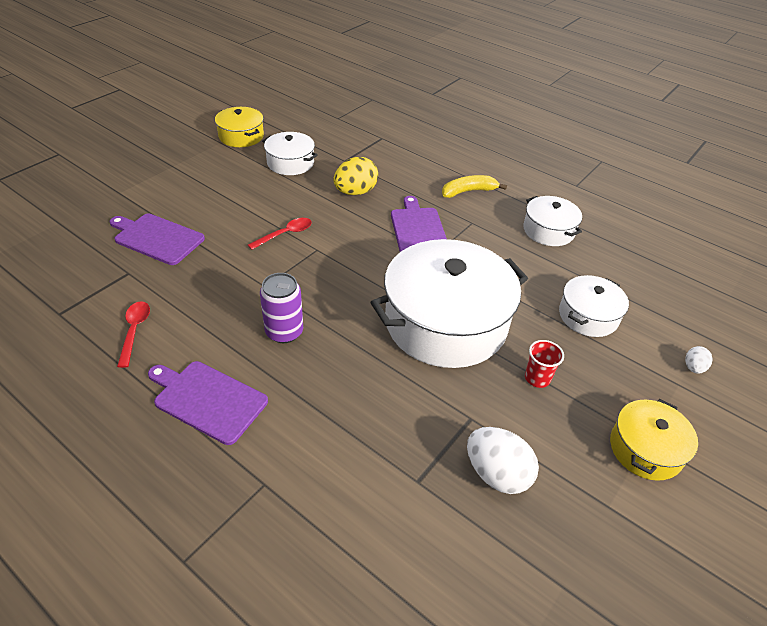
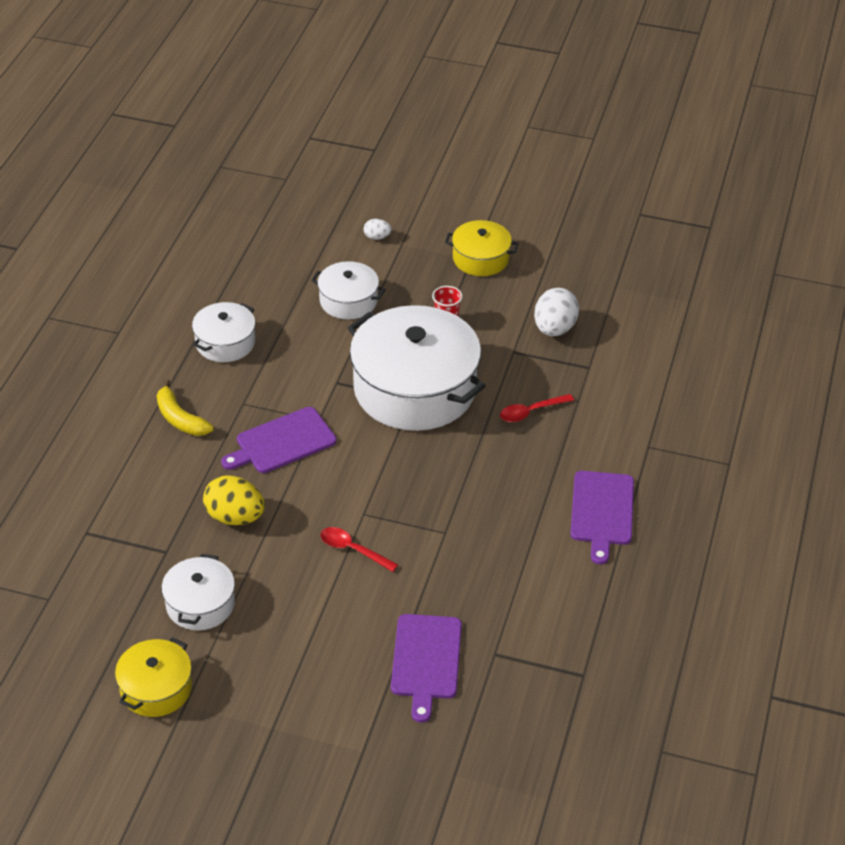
camera: 110 degrees left, 0 degrees up
(134, 331) = (565, 601): red spoon -> red spoon (531, 412)
(284, 332) = (496, 493): purple can -> none

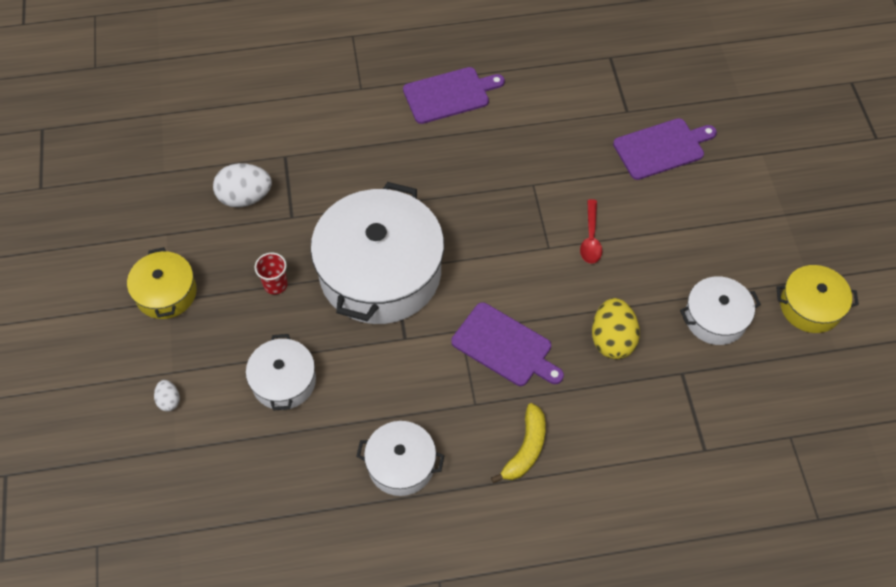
camera: 115 degrees left, 15 degrees up
(531, 412) = (363, 177): red spoon -> none

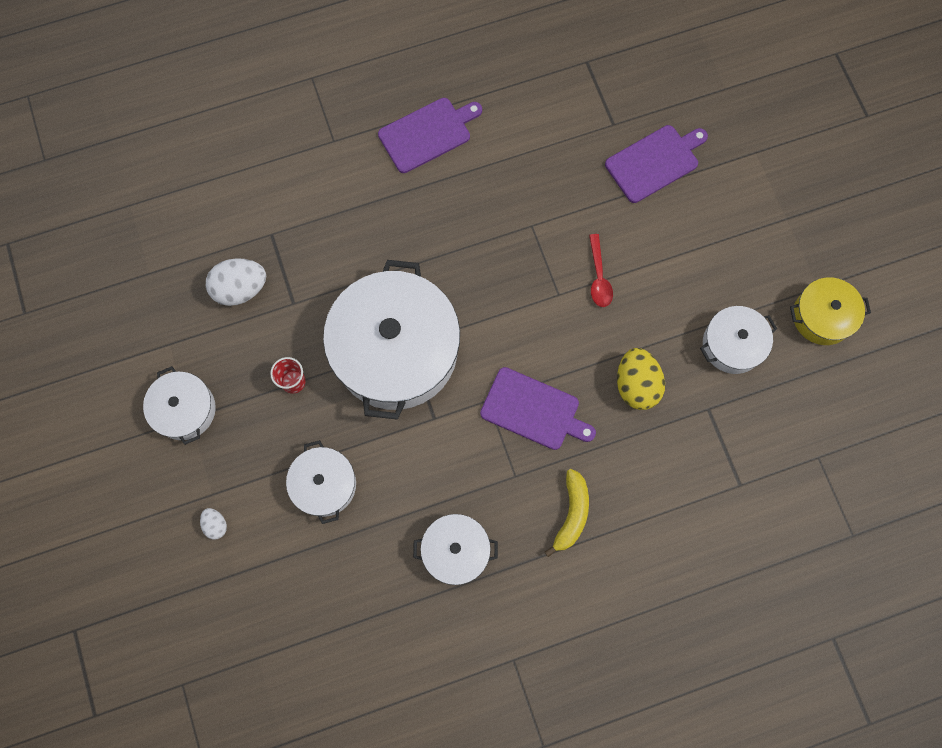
camera: 10 degrees left, 15 degrees up
(166, 293) = (185, 410): yellow pot -> white pot

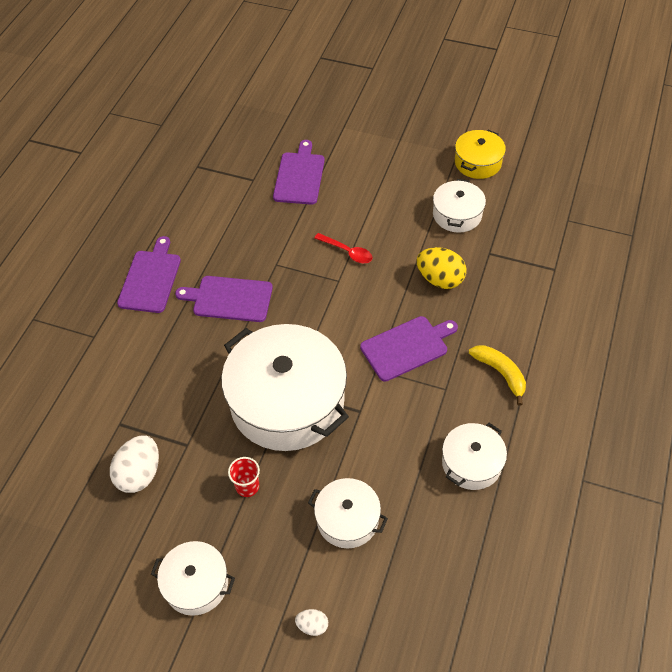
camera: 50 degrees left, 20 degrees down
(461, 217) = (229, 299): none -> purple cutting board

